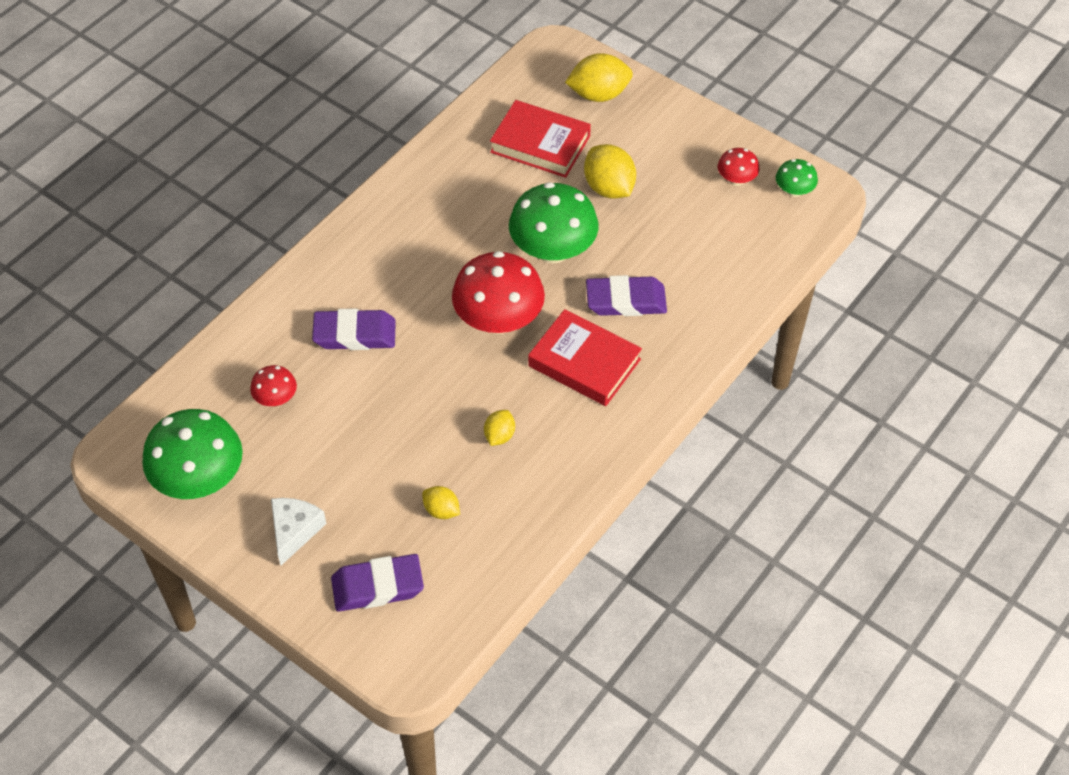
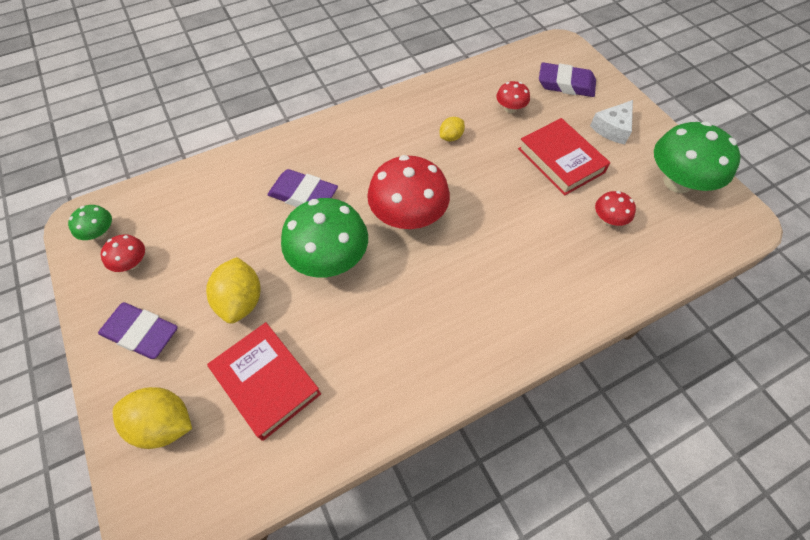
camera: 155 degrees left, 5 degrees up
(355, 334) = (529, 248): purple eraser -> purple eraser (141, 333)
(441, 510) = (510, 108): yellow lemon -> red mushroom
(584, 362) = (364, 162): red book -> red book (560, 160)

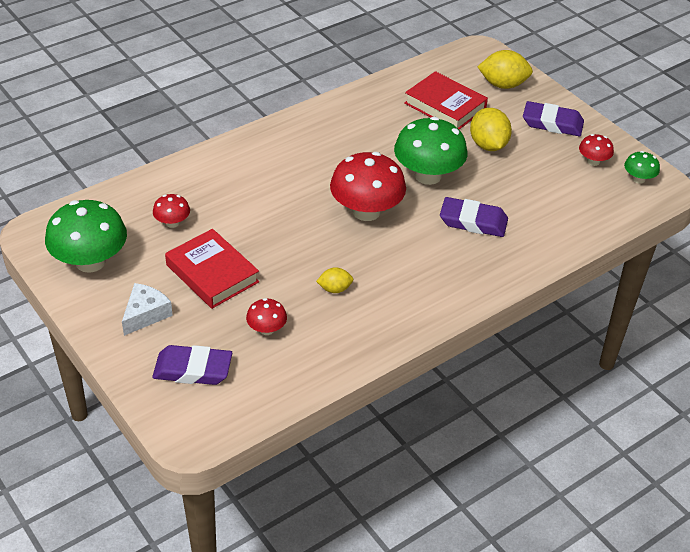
camera: 170 degrees right, 15 degrees down
(451, 137) = (334, 289): yellow lemon -> yellow lemon turned 45 degrees clockwise

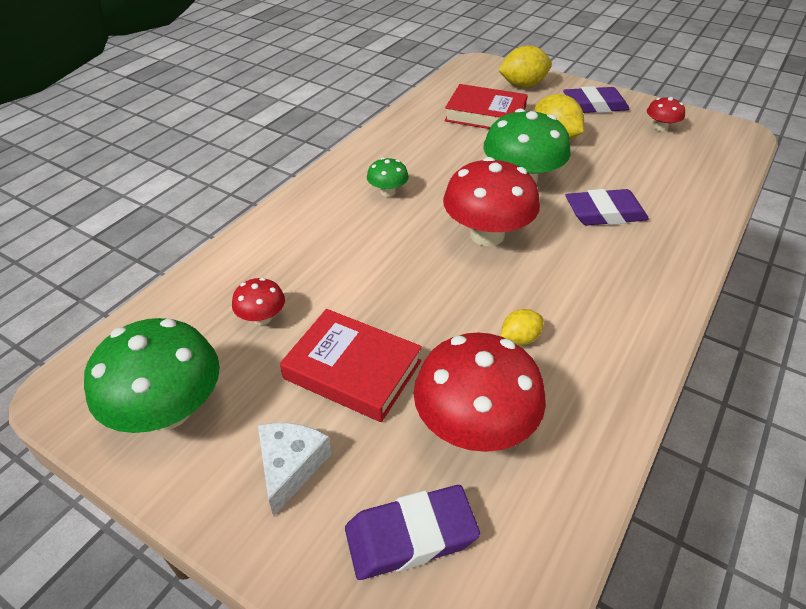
camera: 20 degrees left, 0 degrees up
(266, 329) = (474, 426): red mushroom -> red mushroom, size x2.06
(638, 179) = (713, 132): green mushroom -> green mushroom (387, 192)

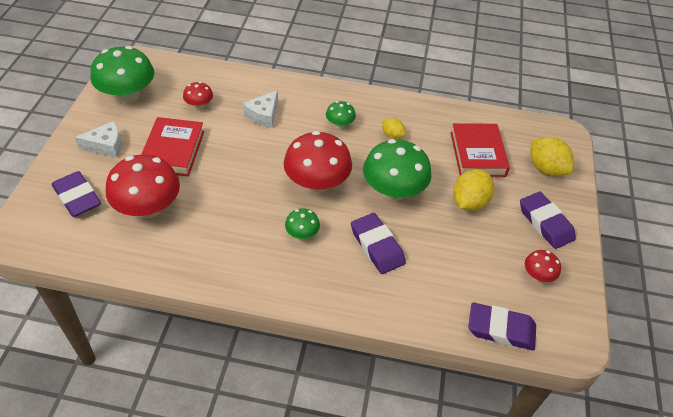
camera: 65 degrees right, 5 degrees up
(329, 253) = (263, 115): none -> white cheese
(519, 338) = (222, 216): yellow lemon -> yellow lemon (392, 135)
(572, 267) = (302, 234): none -> green mushroom
(727, 165) = (501, 329): none -> purple eraser

